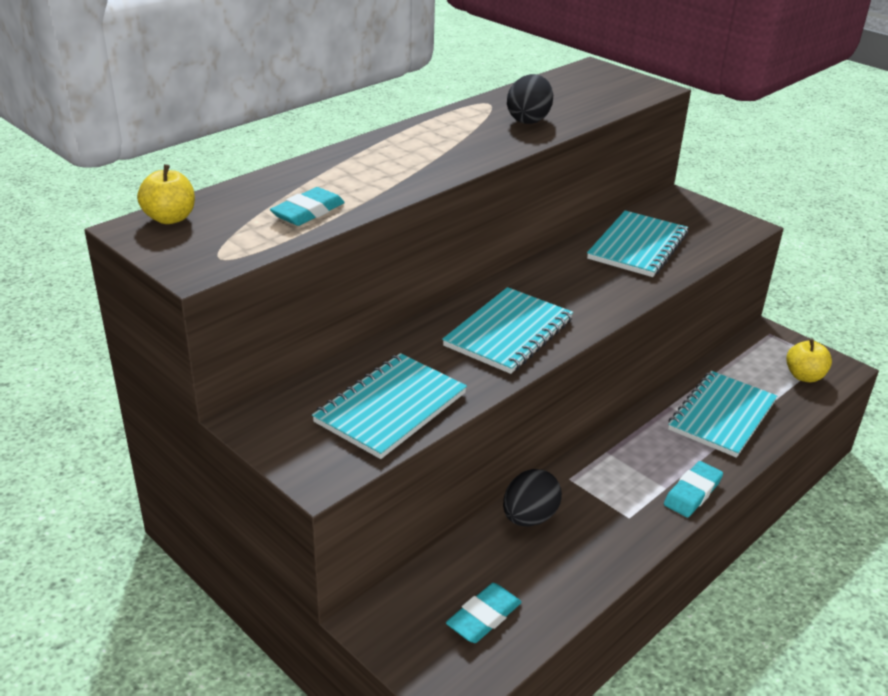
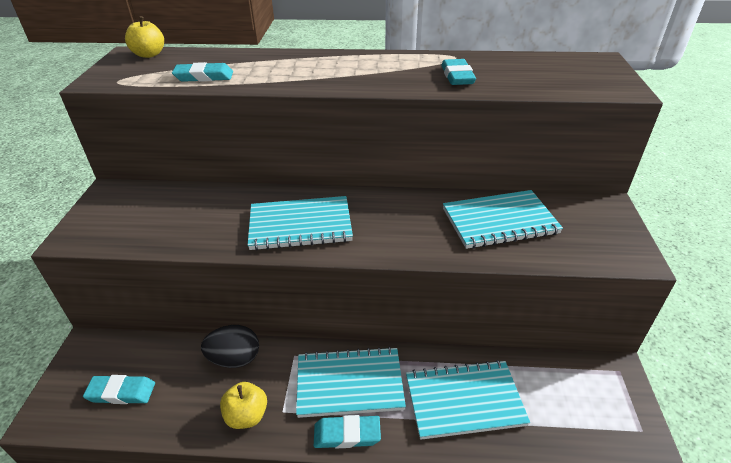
camera: 50 degrees right, 5 degrees up
(390, 408) = (163, 226): turquoise notebook -> turquoise notebook (349, 383)
(528, 120) = (457, 76): black egg -> turquoise eraser
(804, 376) = (593, 428): yellow apple -> yellow apple (247, 416)

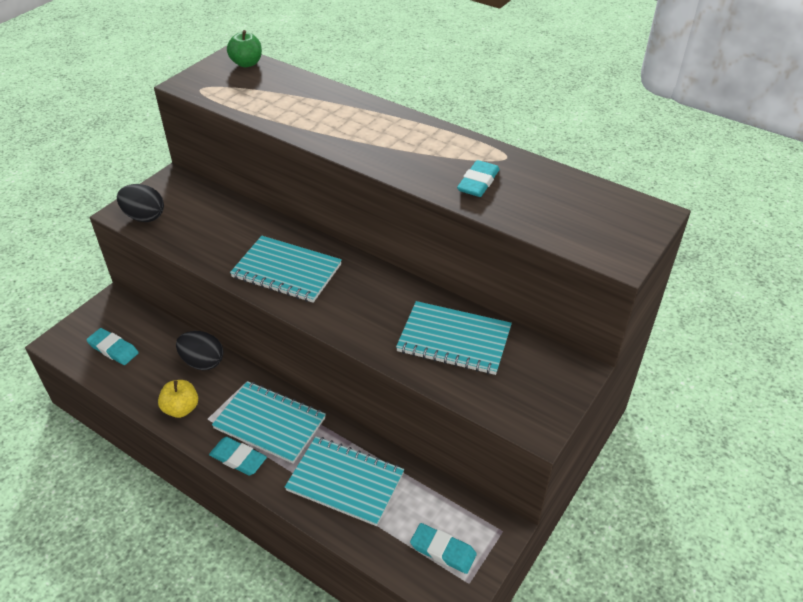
camera: 30 degrees right, 5 degrees up
(102, 233) = (144, 217): none -> black egg
(149, 54) = (246, 63): yellow apple -> green apple
(204, 76) = (267, 106): turquoise eraser -> turquoise eraser (443, 550)

